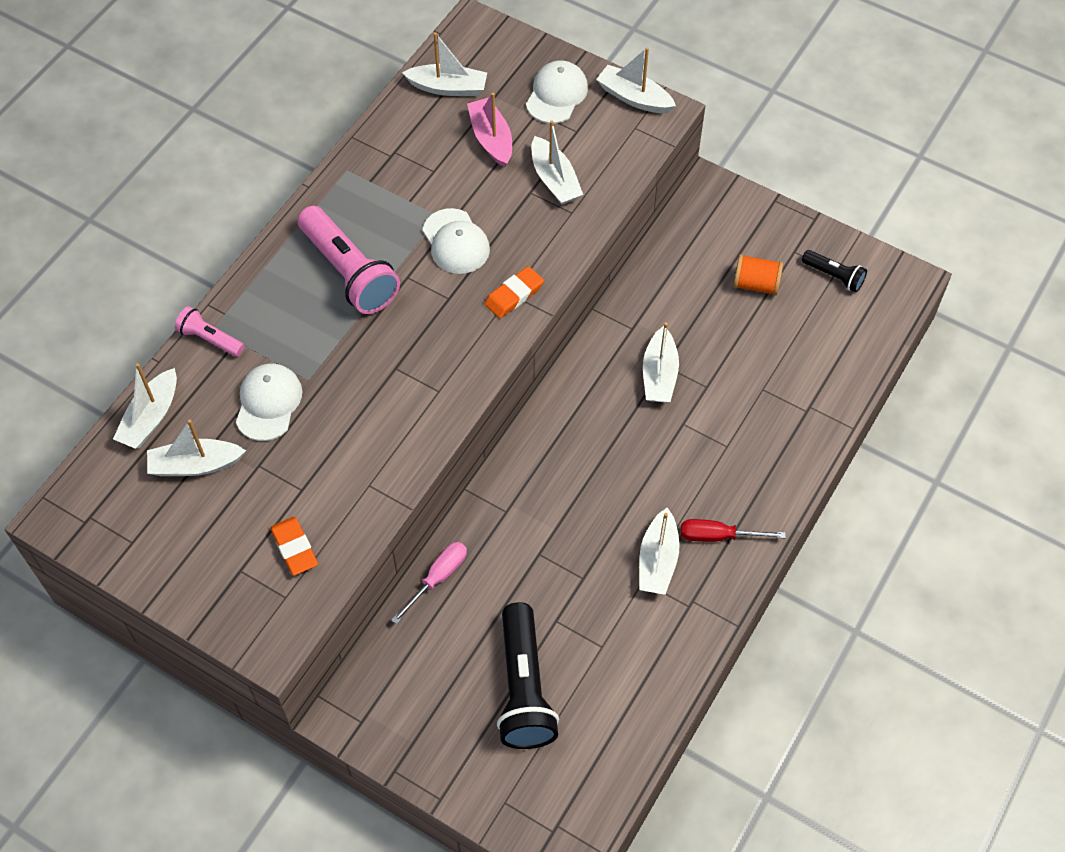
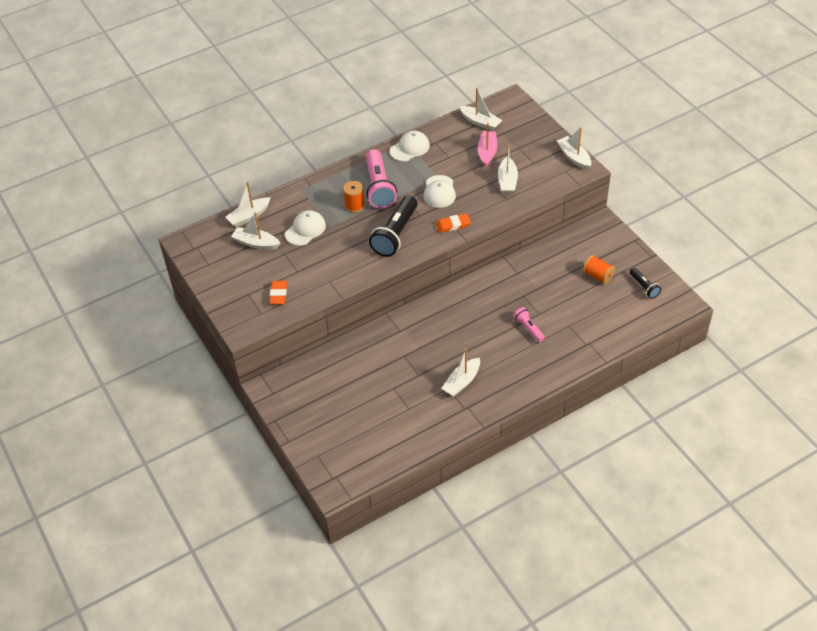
camera: 30 degrees right, 10 degrees down
(210, 339) = (296, 193): pink flashlight -> pink flashlight (528, 328)
(327, 323) = (354, 205): none -> orange spool
(438, 578) = (348, 347): pink screwdriver -> none
(524, 688) = (359, 411): black flashlight -> black flashlight (395, 234)
(556, 94) = (534, 143): white cap -> white cap (410, 148)
(659, 374) = (518, 299): white boat -> none
(718, 536) = (500, 383): red screwdriver -> none

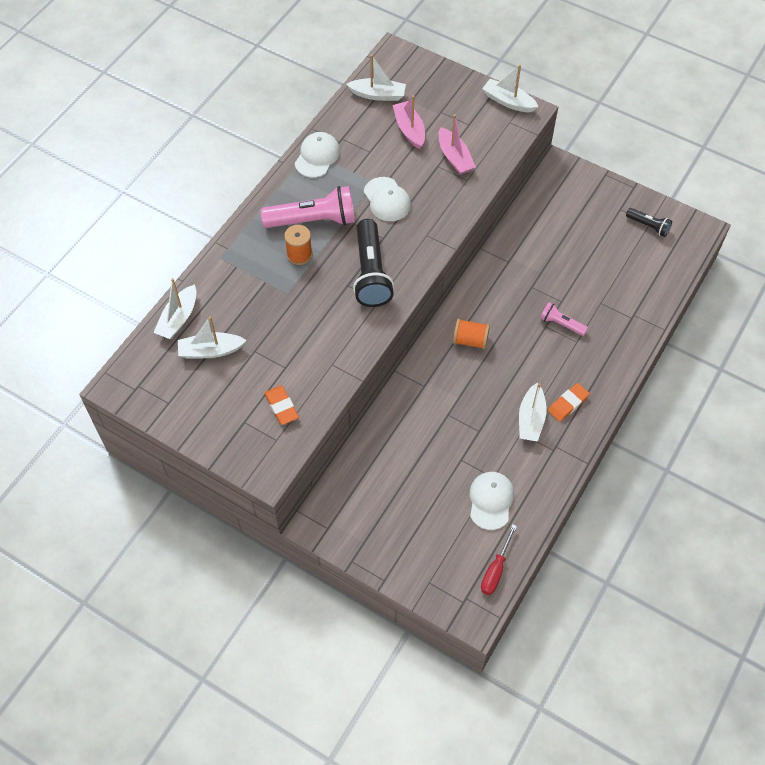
camera: 30 degrees left, 10 degrees up
(305, 229) = (260, 309): white cap -> white cap (491, 500)
(369, 468) = (495, 570): none -> red screwdriver
(379, 187) = (313, 220): pink flashlight -> pink flashlight turned 60 degrees counterclockwise
(453, 225) = (429, 236): orange eraser -> orange eraser (568, 404)
(507, 181) = (454, 157): white boat -> pink boat
(597, 276) = (594, 231): orange spool -> orange spool (470, 340)

